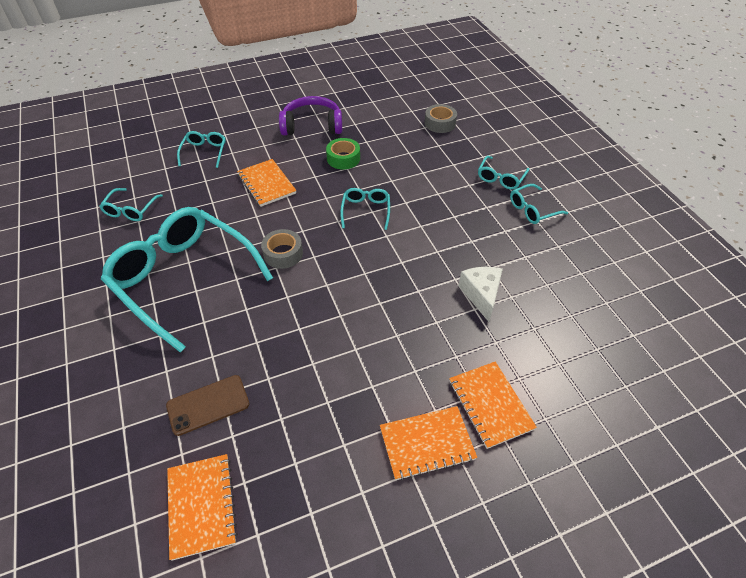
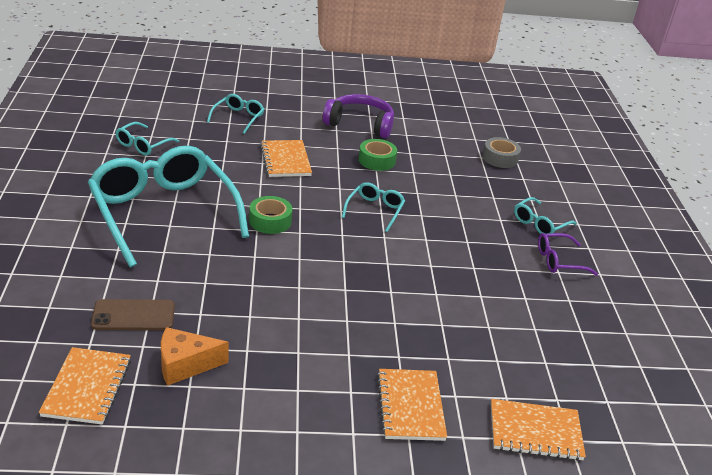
camera: 15 degrees right, 15 degrees down
(280, 441) = (185, 365): none -> orange cheese
(283, 253) = (270, 221): grey tape -> green tape
(427, 444) = (326, 415): orange notebook -> orange notebook (535, 432)
(481, 295) = (456, 315): white cheese -> none
(532, 210) = (558, 261): turquoise glasses -> purple glasses

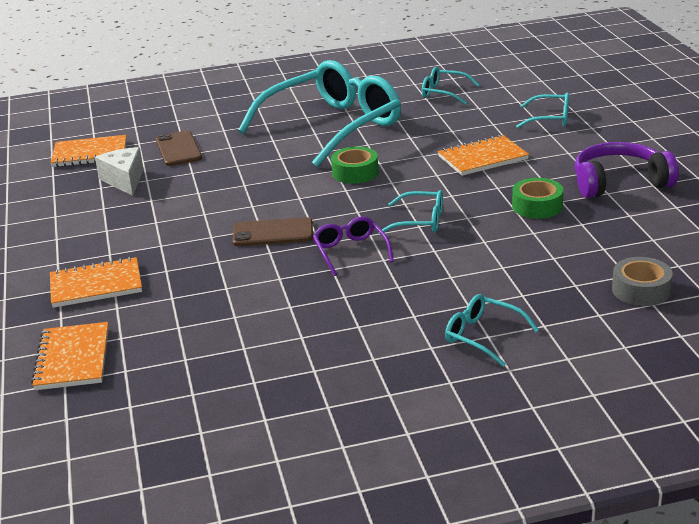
camera: 85 degrees right, 5 degrees down
(185, 365) = (124, 180): orange cheese -> white cheese
(358, 284) = (273, 233): none -> brown phone
(360, 124) = (619, 183): purple headphones -> purple headphones turned 105 degrees counterclockwise
(558, 261) = (399, 356): purple glasses -> purple glasses (350, 251)

